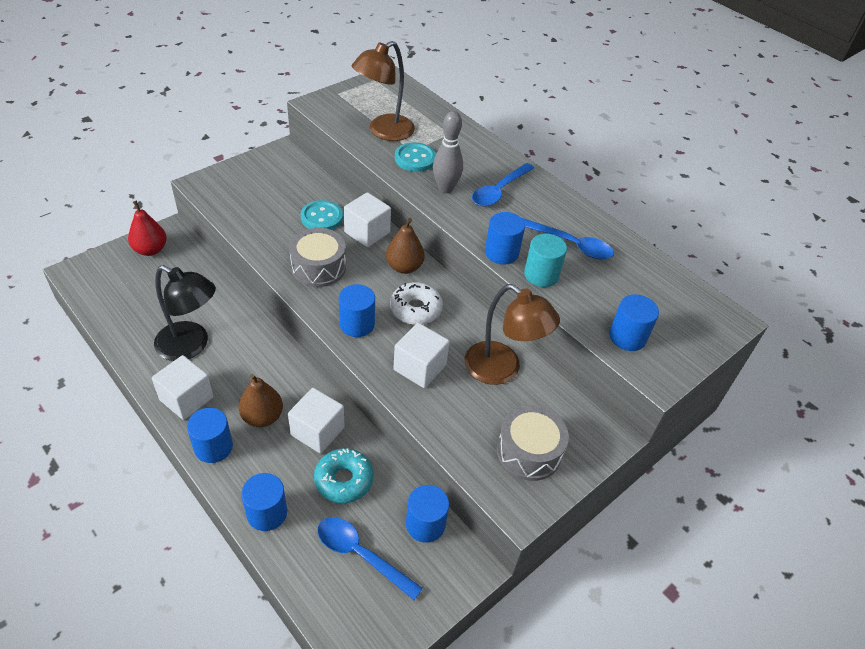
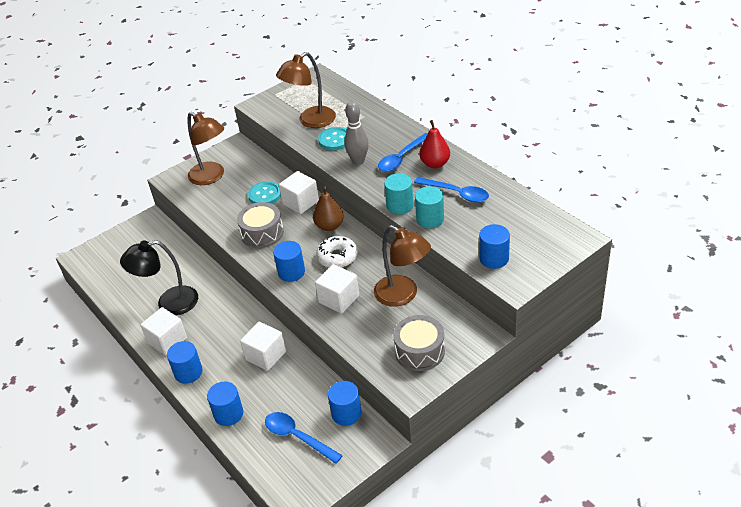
camera: 10 degrees right, 5 degrees down
(150, 250) = (135, 235): red pear -> red pear (435, 164)
(191, 346) = (169, 303): black lamp -> black lamp turned 135 degrees clockwise
(254, 187) = (211, 177): none -> brown lamp
(262, 417) = (224, 349): brown pear -> none
(344, 480) = (285, 388): turquoise donut -> none
(501, 253) = (400, 205): blue cylinder -> turquoise cylinder

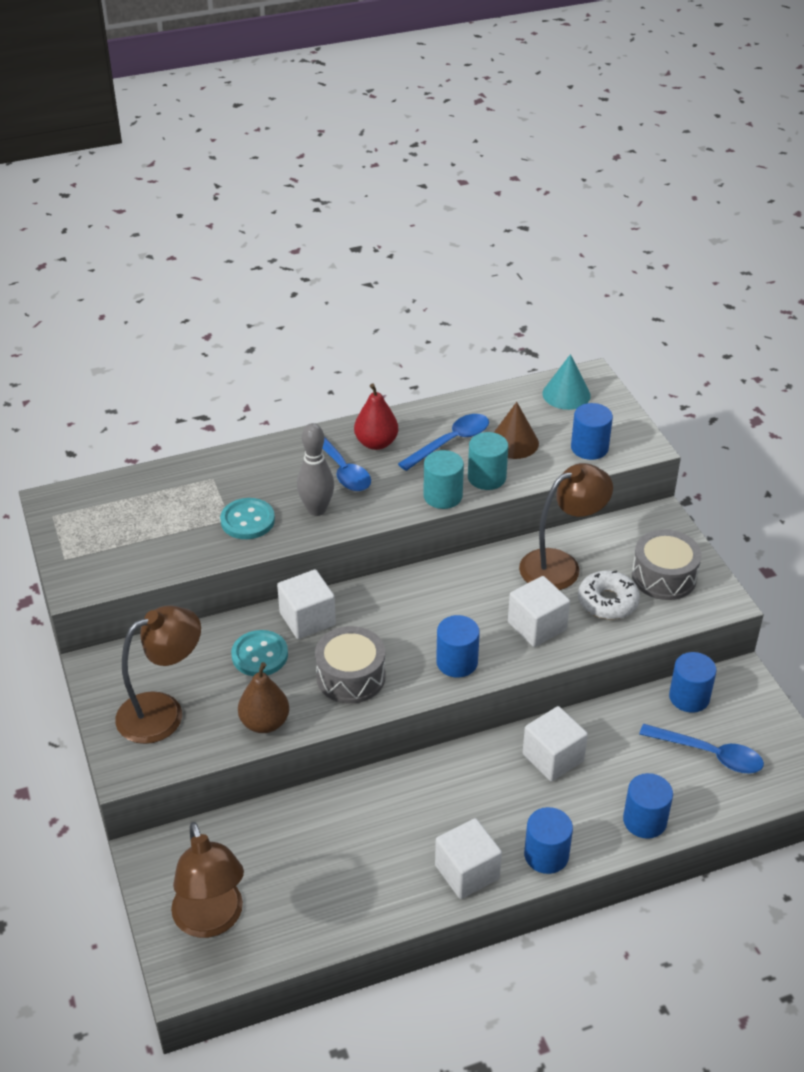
camera: 75 degrees left, 0 degrees up
(169, 303) = (382, 857): black lamp -> none
(297, 436) = (710, 754): blue spoon -> blue spoon turned 120 degrees counterclockwise
(311, 121) = (178, 535): brown lamp -> brown lamp (211, 920)
(329, 226) = (382, 600): brown pear -> brown pear (265, 723)
(337, 257) = (452, 608): white donut -> white donut (607, 602)
(475, 221) = (513, 442): none -> brown cone
(549, 231) = (566, 394): none -> turquoise cone

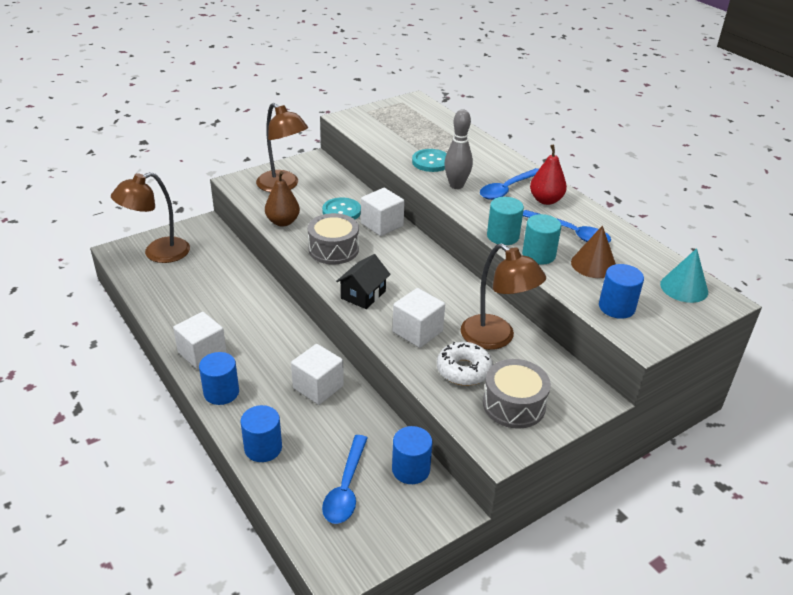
camera: 75 degrees right, 5 degrees down
(457, 662) = (363, 294): blue cylinder -> black house

